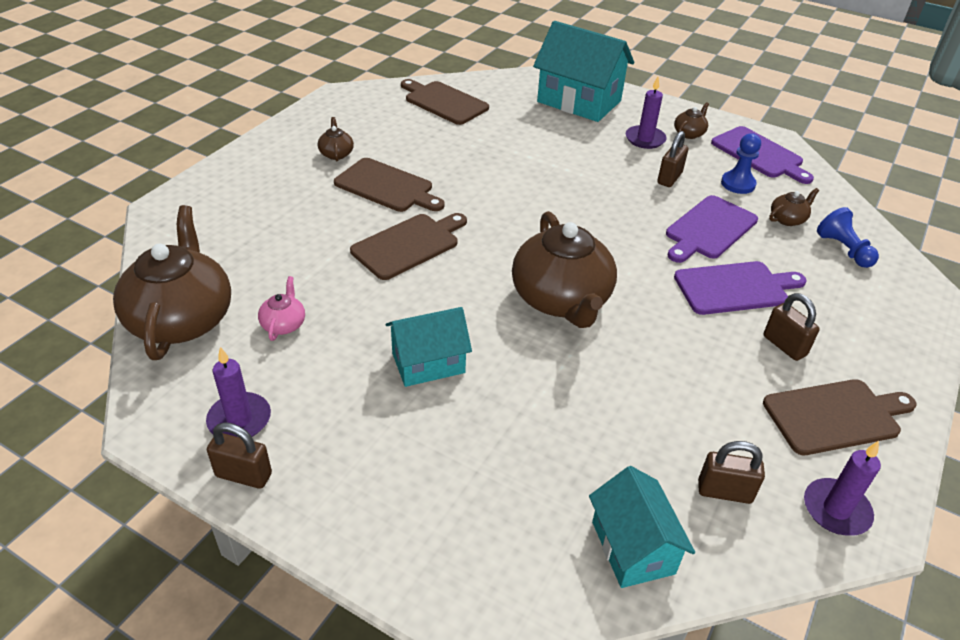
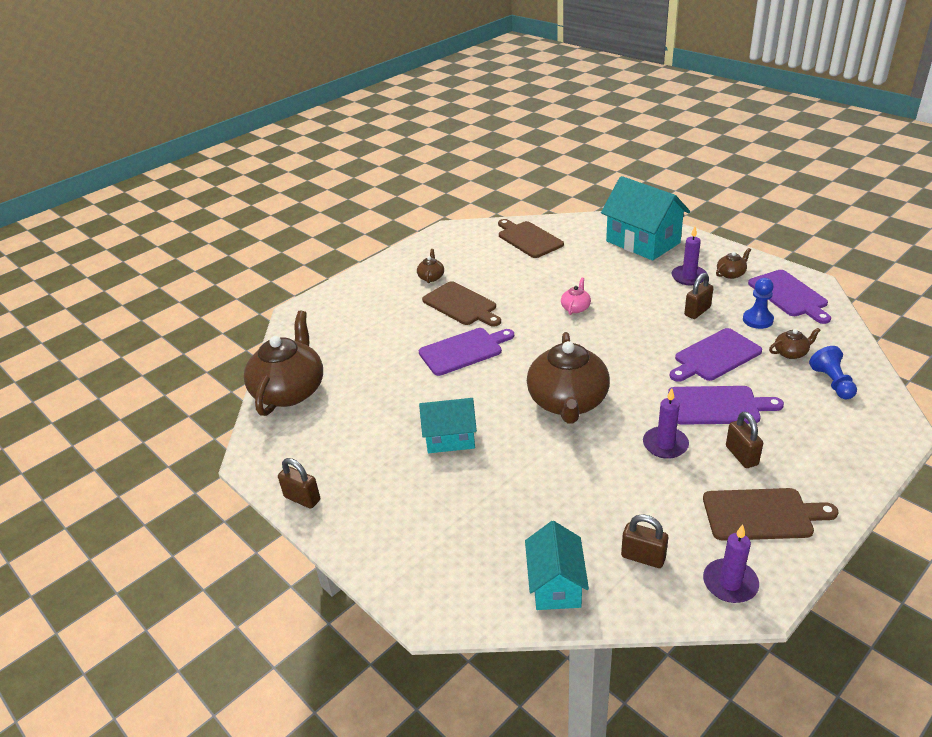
camera: 20 degrees right, 5 degrees down
(239, 419) = (309, 462): purple candle -> purple candle (665, 444)
(284, 324) = (357, 401): pink teapot -> pink teapot (575, 308)
(408, 245) = (463, 351): brown cutting board -> purple cutting board

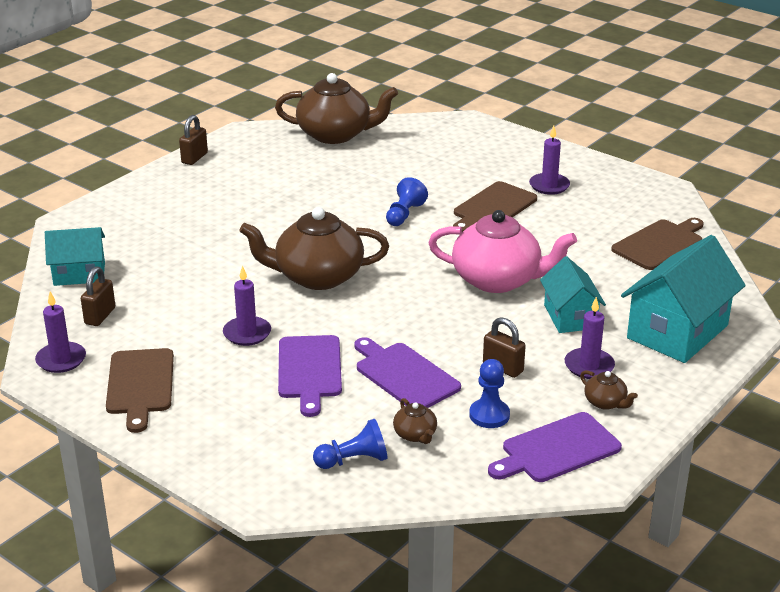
camera: 80 degrees right, 5 degrees down
(431, 277) = (549, 186): brown teapot -> purple candle
(450, 438) = (264, 216): turquoise house -> turquoise house (570, 317)
(463, 351) = (404, 214): purple cutting board -> blue pawn
(575, 308) = (498, 280): pink teapot -> pink teapot, size x2.36
(741, 455) = (226, 380): brown padlock -> none

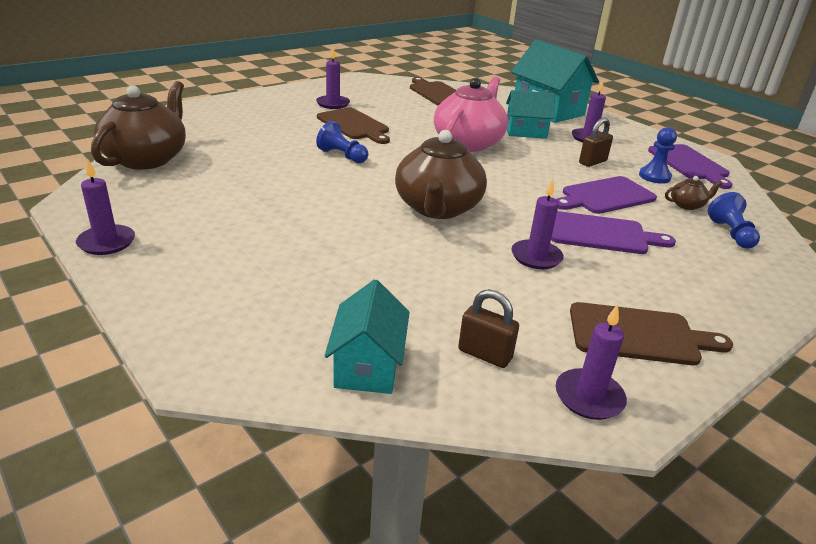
camera: 80 degrees left, 0 degrees up
(194, 158) = (106, 242): brown padlock -> purple candle
(605, 403) = (632, 142): brown teapot -> none

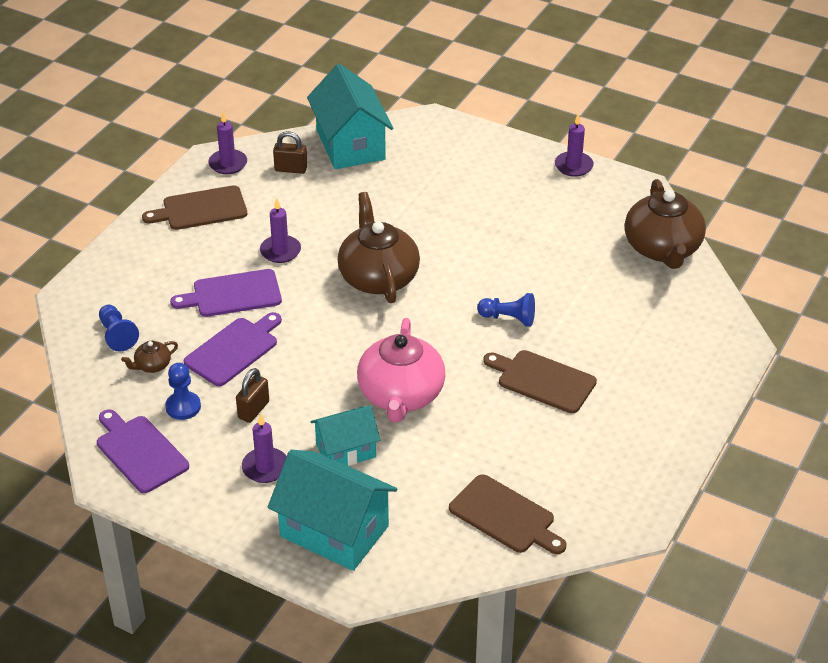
camera: 160 degrees right, 10 degrees up
(333, 104) = (607, 421): purple candle -> none
(368, 365) = (350, 145): turquoise house -> turquoise house, size x1.65

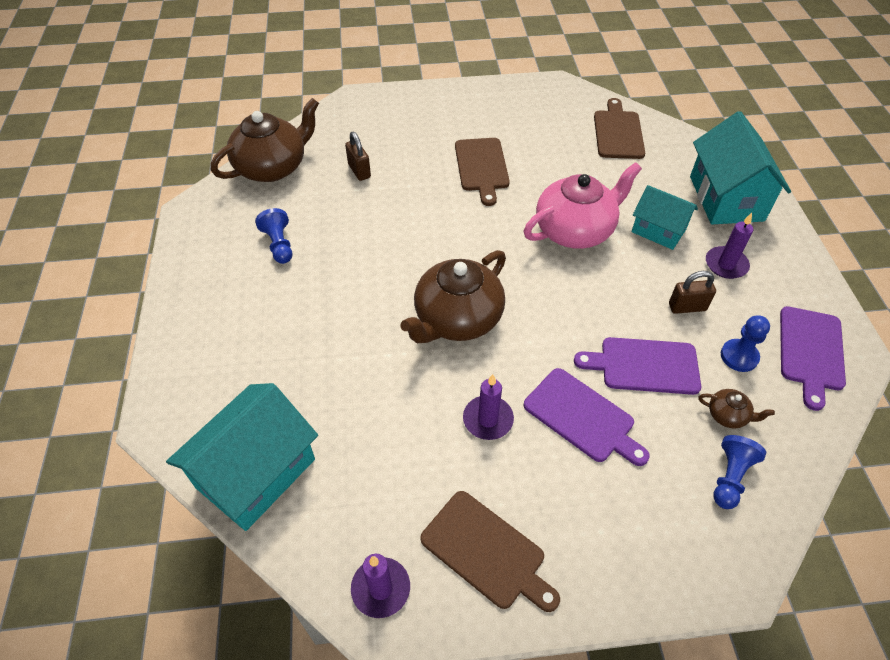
camera: 125 degrees left, 10 degrees up
(291, 169) = (344, 506): brown padlock -> brown padlock (359, 171)
(508, 318) = (432, 213): blue pawn -> blue pawn (279, 245)
(573, 166) = (183, 265): purple candle -> none

